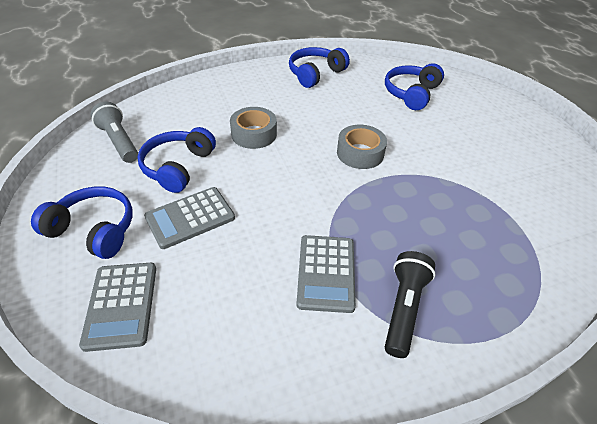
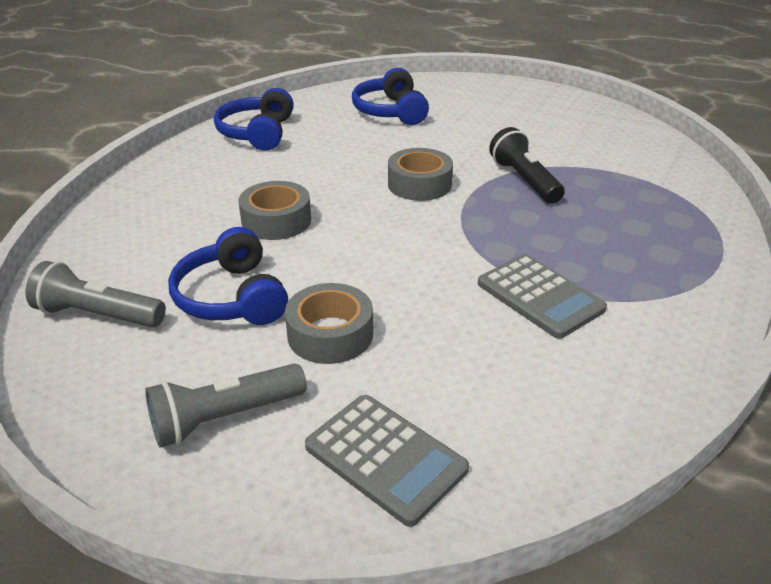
camera: 40 degrees left, 10 degrees down
(94, 230) = (225, 418): blue headphones -> grey flashlight
(190, 217) = (330, 334): grey calculator -> grey tape
(404, 308) = (637, 282): black flashlight -> black flashlight (524, 180)

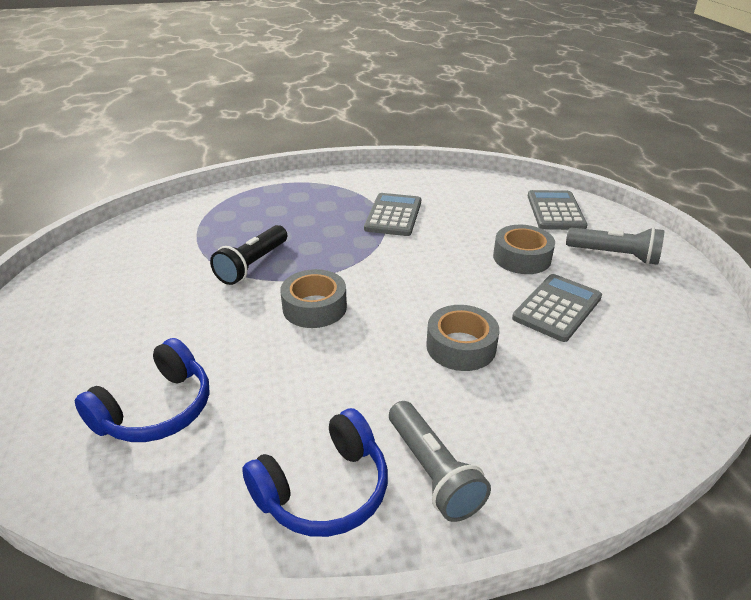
camera: 130 degrees left, 0 degrees up
(98, 315) = (661, 349): grey flashlight -> grey flashlight (432, 471)
(231, 297) = (557, 308): blue headphones -> grey calculator

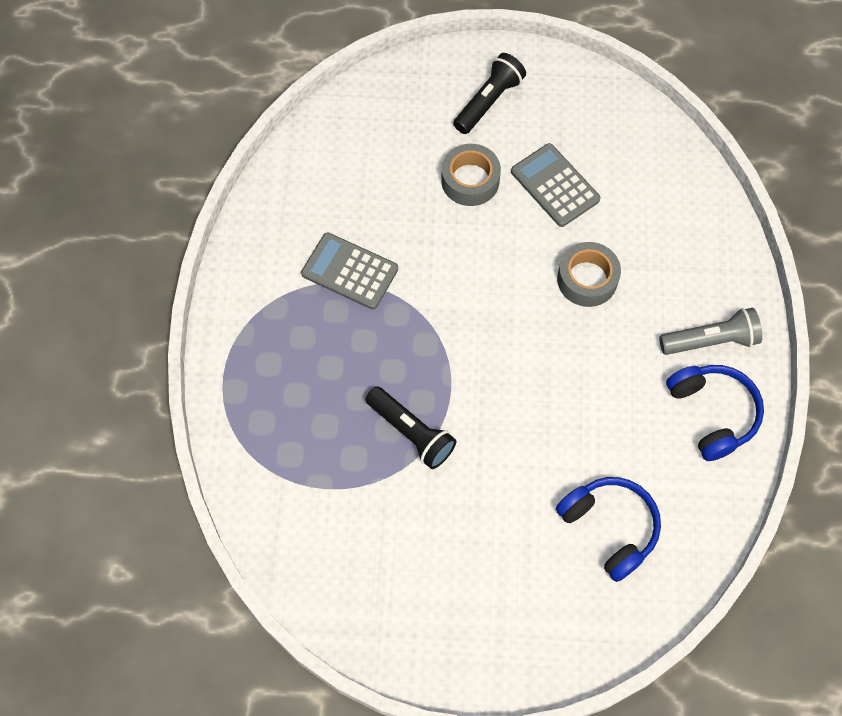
camera: 75 degrees left, 30 degrees up
(314, 307) = (502, 384): grey tape -> none
(555, 211) = (391, 112): grey calculator -> none
(614, 255) = (488, 101): grey flashlight -> black flashlight

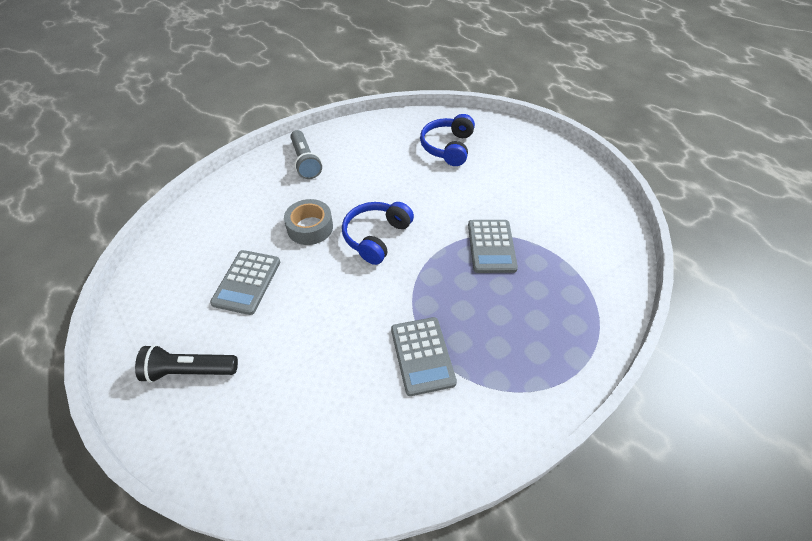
camera: 130 degrees left, 15 degrees down
(411, 432) = (491, 246): black flashlight -> grey calculator
(470, 180) = (279, 334): grey tape -> none
(710, 341) = (305, 162): grey flashlight -> grey flashlight turned 150 degrees counterclockwise
(713, 413) = (348, 143): blue headphones -> blue headphones (376, 237)

